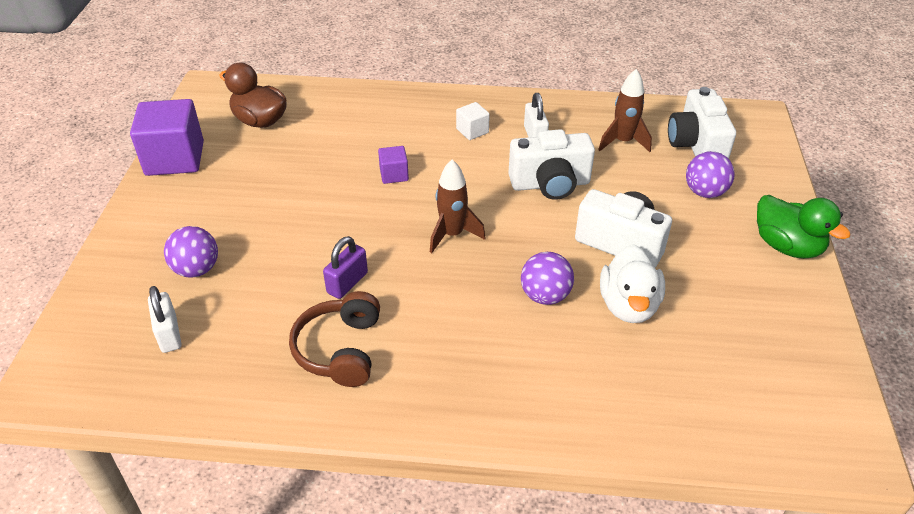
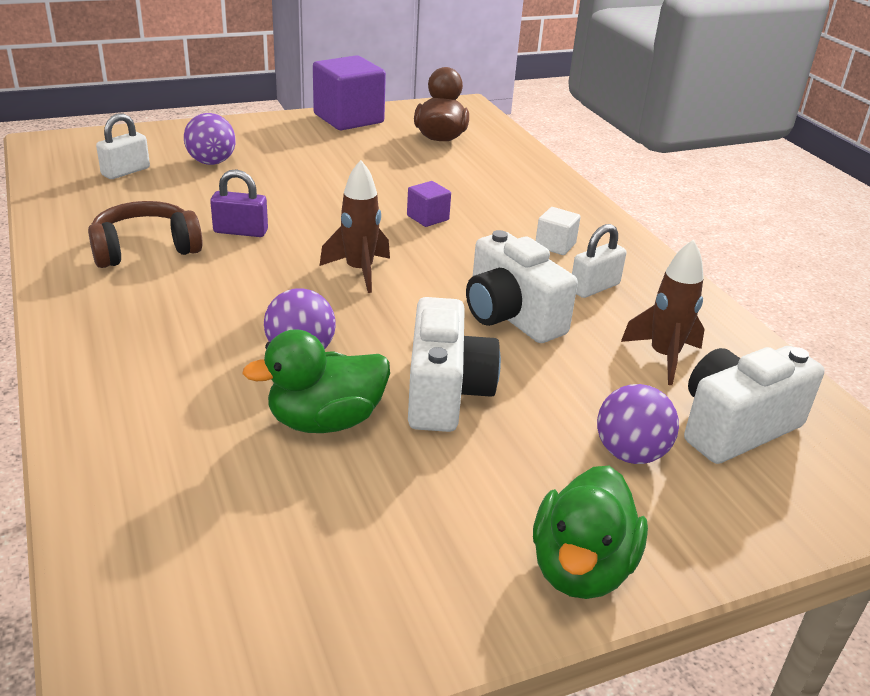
camera: 60 degrees right, 10 degrees down
(628, 305) = (325, 421): white duck -> green duck

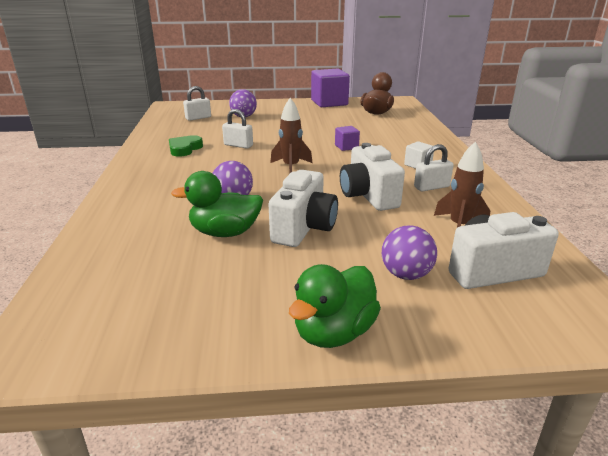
camera: 20 degrees right, 5 degrees down
(145, 249) = (184, 149): brown headphones -> green heart
(240, 231) = (238, 145): purple padlock -> white padlock

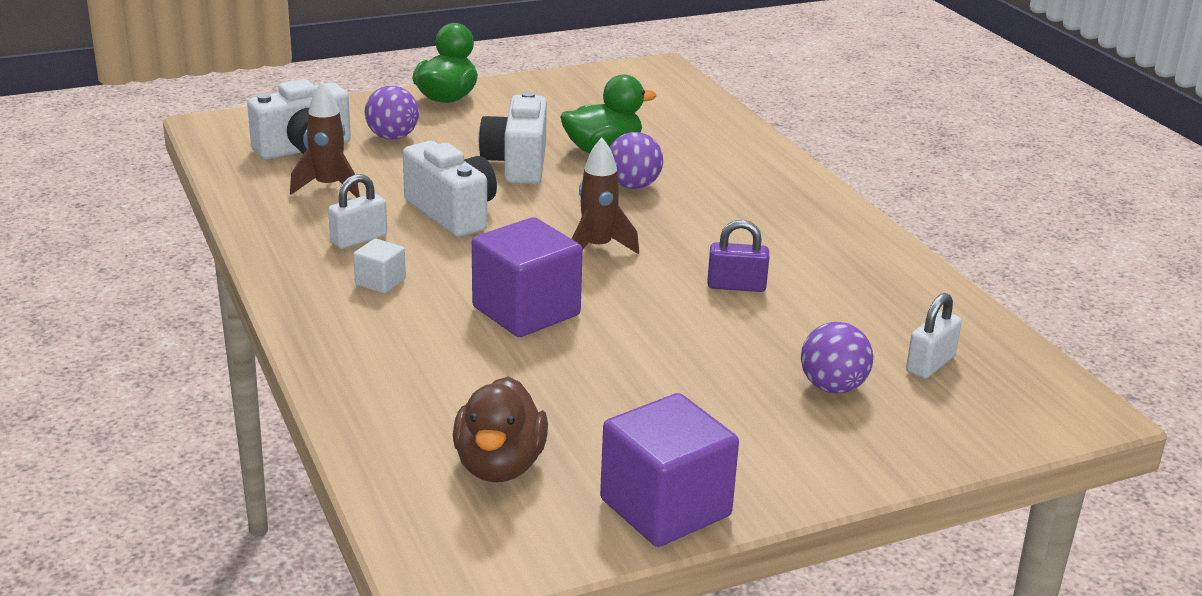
camera: 160 degrees right, 0 degrees up
(184, 149) = (820, 263): green heart -> none
(238, 145) = (736, 286): white padlock -> purple padlock
(346, 147) = (526, 311): purple cube -> purple cube, size x2.08

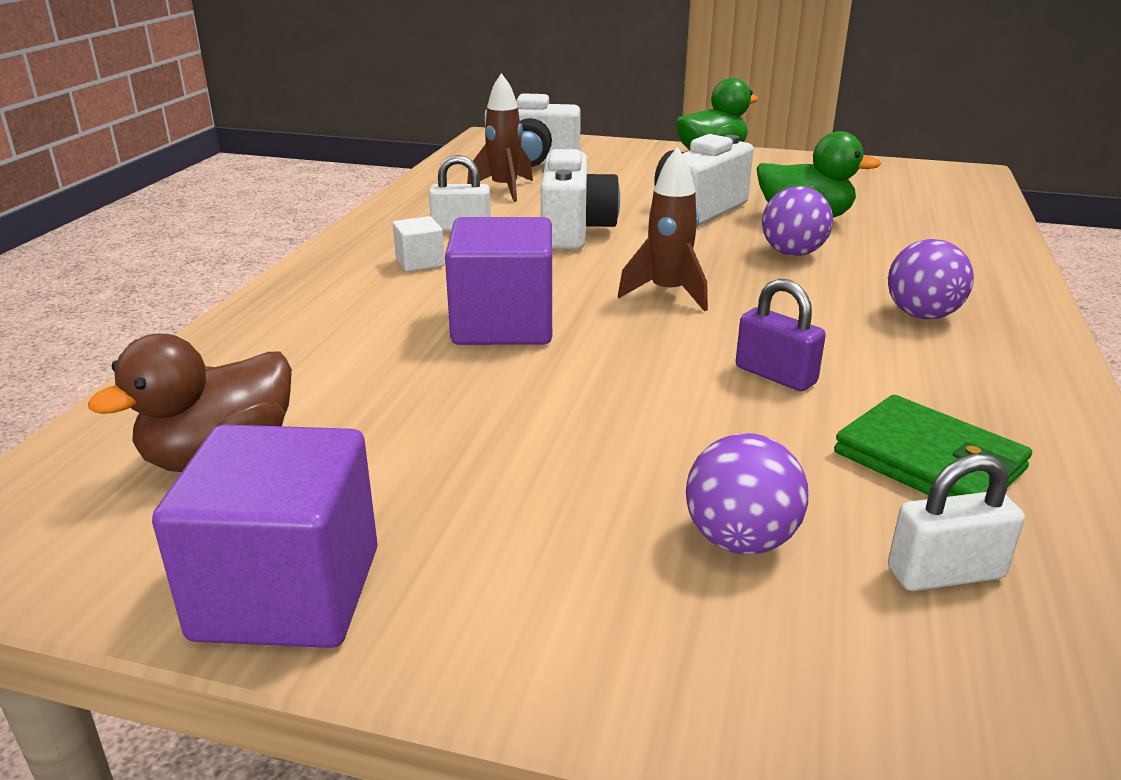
camera: 40 degrees right, 0 degrees up
(392, 137) = (617, 170): purple ball -> purple ball (922, 315)
(867, 309) = (929, 461): none -> green wallet

